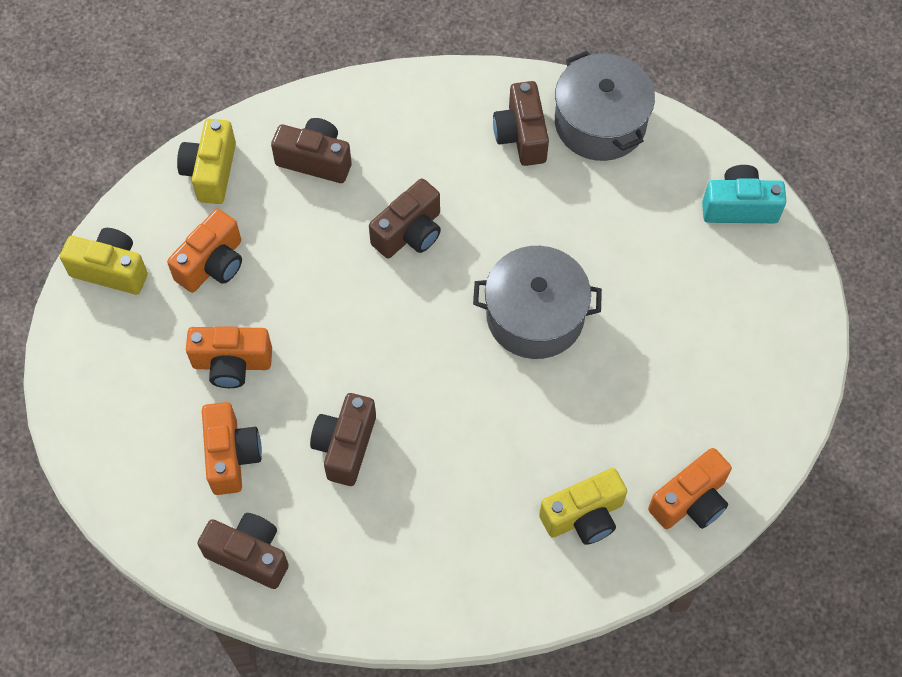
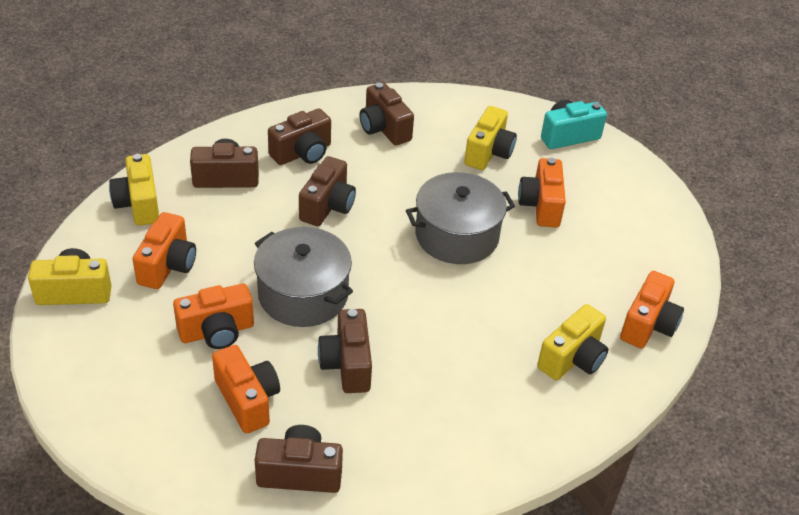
camera: 25 degrees left, 20 degrees down
(413, 147) = (302, 153): none -> brown camera
(600, 123) = (439, 109): grey pot -> grey pot (303, 294)
(628, 206) = (488, 152): none -> yellow camera
(652, 302) = (541, 205): none -> orange camera

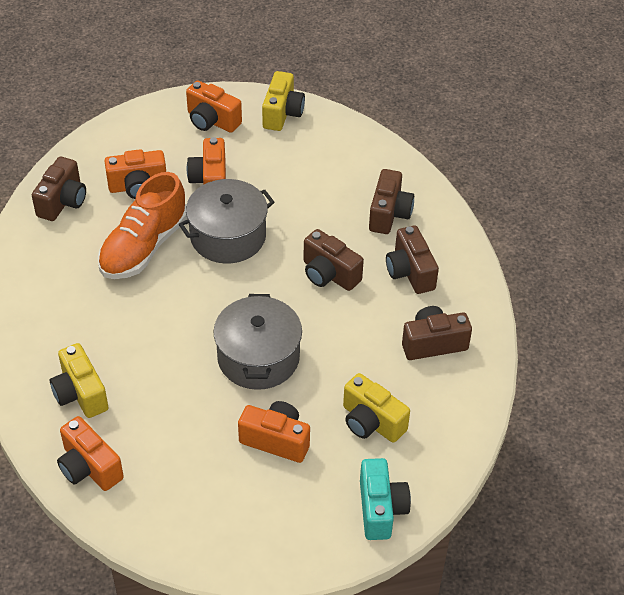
camera: 110 degrees right, 5 degrees up
(139, 204) = (370, 157): yellow camera -> none
(168, 265) = (291, 164): orange camera -> orange camera (212, 121)
(347, 364) = (144, 247): brown camera -> orange shoe

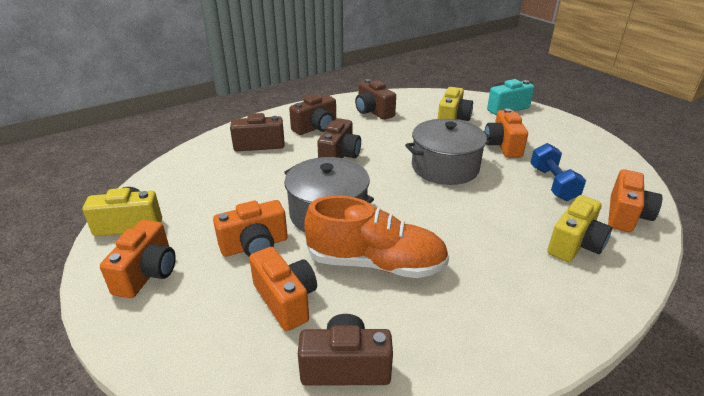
camera: 110 degrees left, 15 degrees down
(174, 440) = (552, 183): none -> blue dumbbell

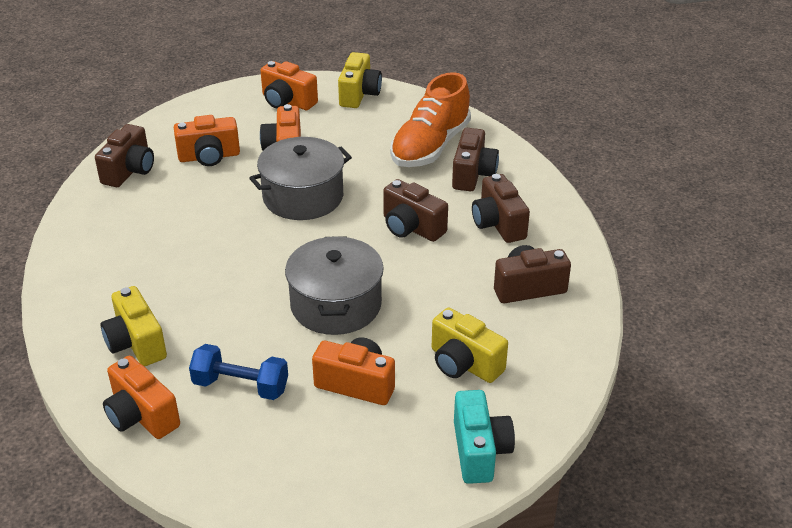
camera: 110 degrees right, 5 degrees up
(375, 263) = (213, 208): orange shoe -> orange shoe (430, 146)

